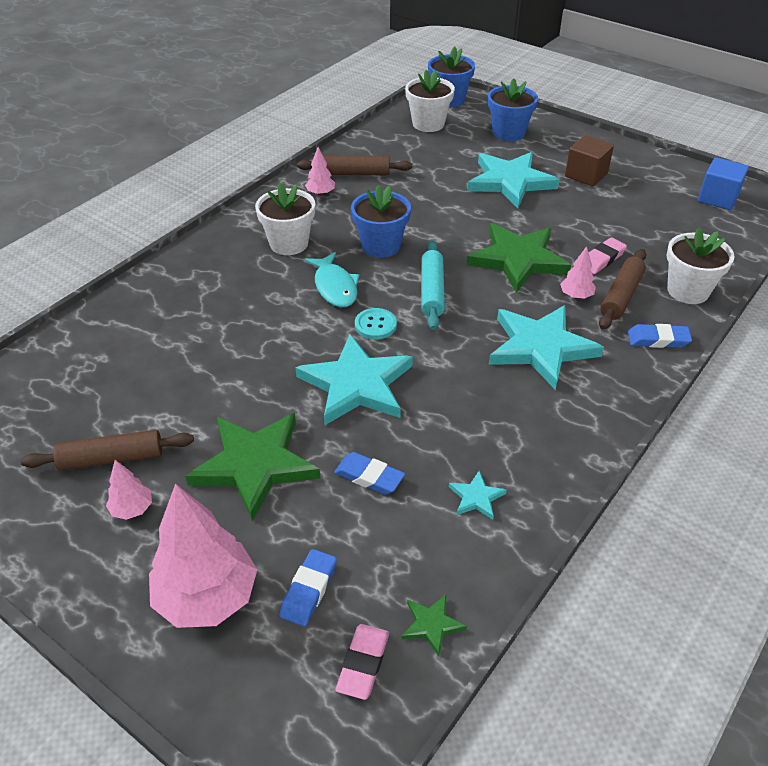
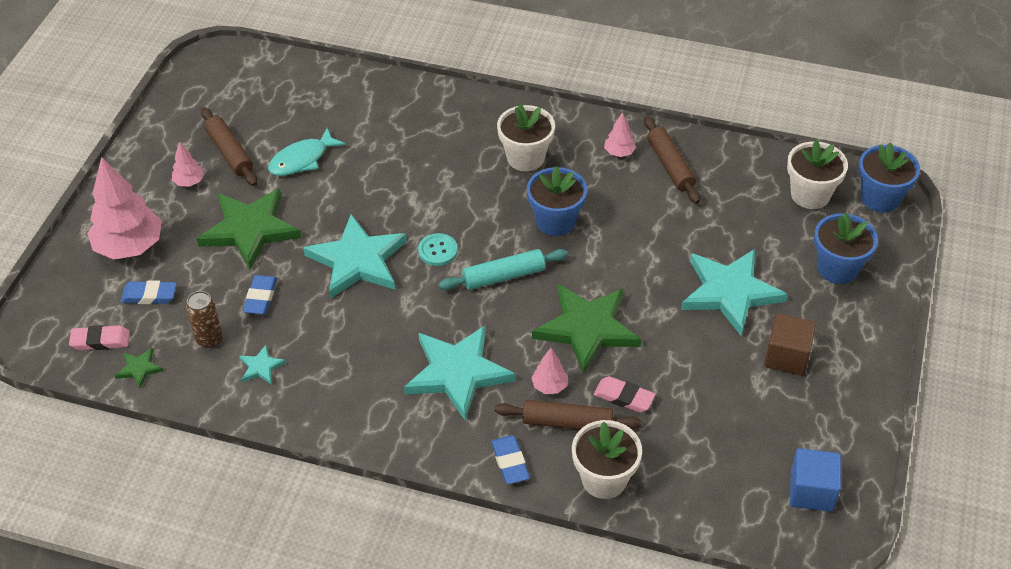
camera: 70 degrees right, 5 degrees up
(335, 287) = (477, 208): turquoise fish -> turquoise fish (302, 160)
(412, 539) = (209, 339): none -> brown can

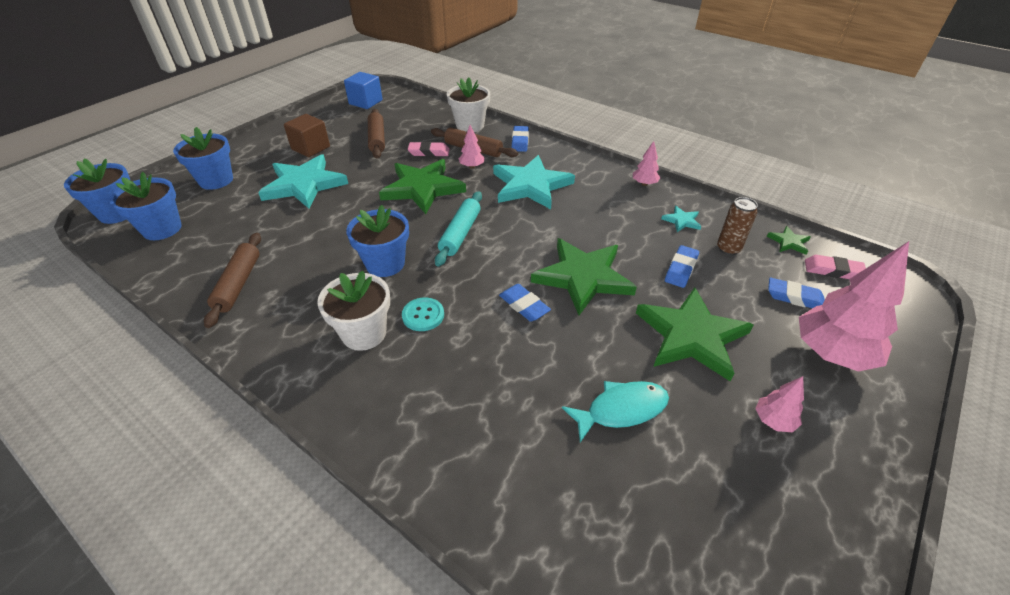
camera: 160 degrees left, 5 degrees down
(230, 153) = (720, 452): brown rolling pin -> brown rolling pin (377, 139)
(357, 260) = (583, 277): turquoise star -> green star
(404, 217) = (524, 305): none -> blue eraser
(438, 251) = (505, 267): turquoise button -> turquoise button (423, 315)
(504, 276) = (460, 234): turquoise rolling pin -> turquoise rolling pin turned 75 degrees counterclockwise
(619, 152) = (269, 311): pink tree -> pink tree (644, 184)
(624, 397) = (429, 152): pink eraser -> pink eraser turned 45 degrees counterclockwise
(810, 195) = (162, 229): white flower pot -> blue flower pot

